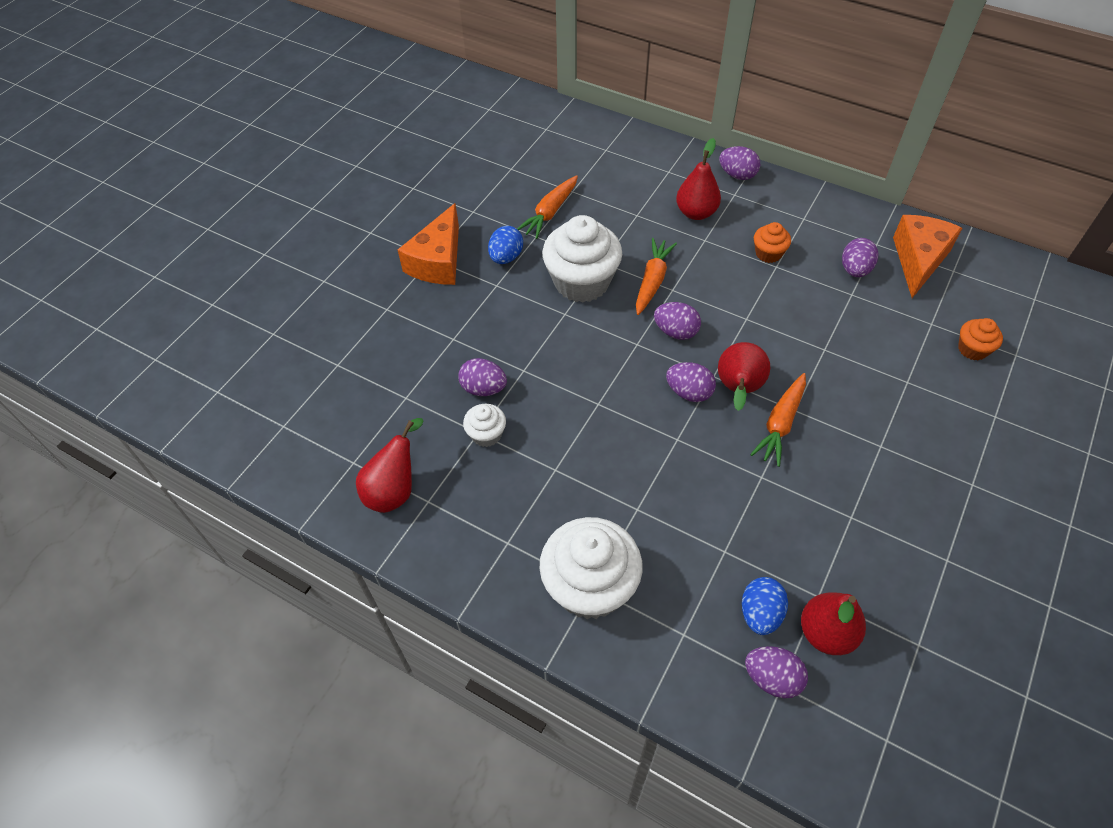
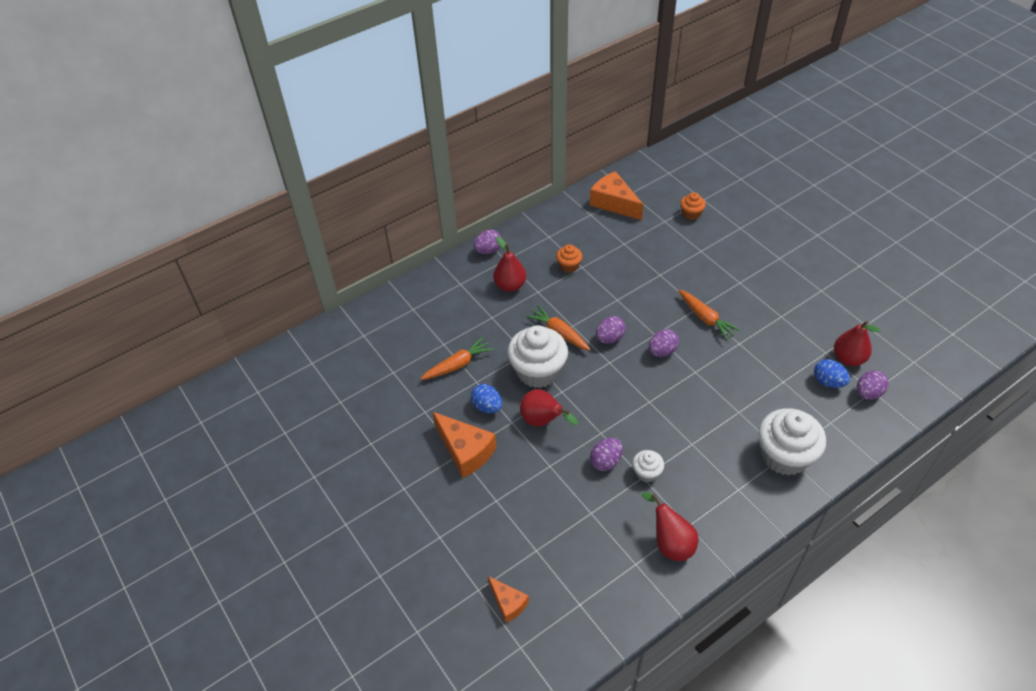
camera: 65 degrees left, 5 degrees down
(265, 363) = (508, 603): none -> orange cheese
(550, 213) = (457, 365): orange carrot -> orange carrot turned 90 degrees counterclockwise
(738, 389) = (671, 327): red pear -> red pear (543, 421)
(855, 270) = (606, 233): purple egg -> none

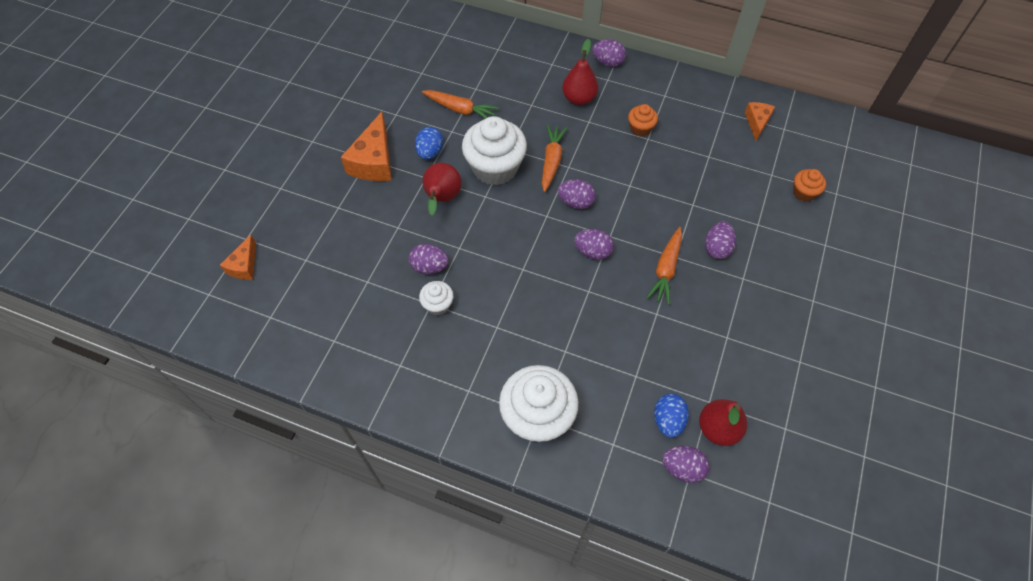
camera: 55 degrees right, 10 degrees up
(614, 203) = (757, 122): orange cheese -> orange cheese, size x0.58
(670, 543) = (371, 359): red pear -> none
(706, 282) = (717, 248): none -> purple egg

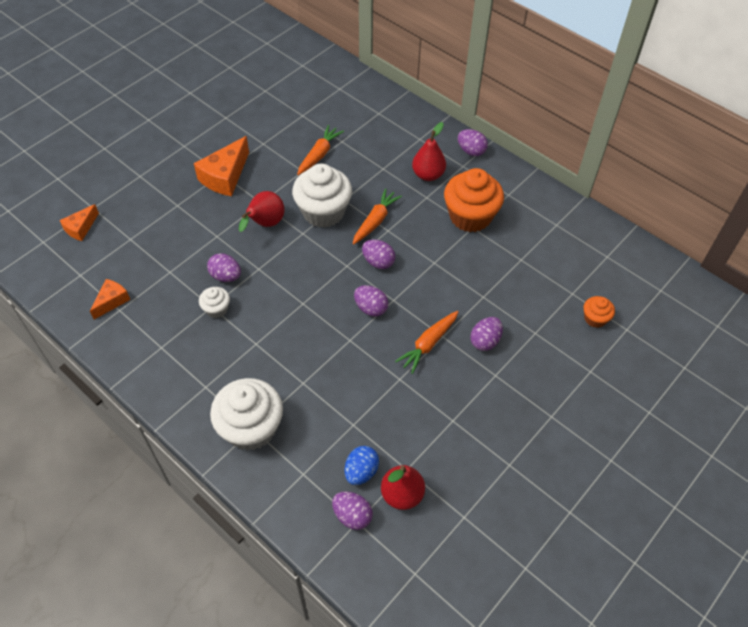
camera: 20 degrees right, 5 degrees down
(430, 152) = (275, 183): blue egg -> none
(460, 109) = (319, 155): orange carrot -> orange carrot turned 105 degrees counterclockwise
(640, 128) = (470, 216): orange cupcake -> orange cupcake, size x2.07
(757, 122) = (583, 243): orange cheese -> orange cheese (112, 301)

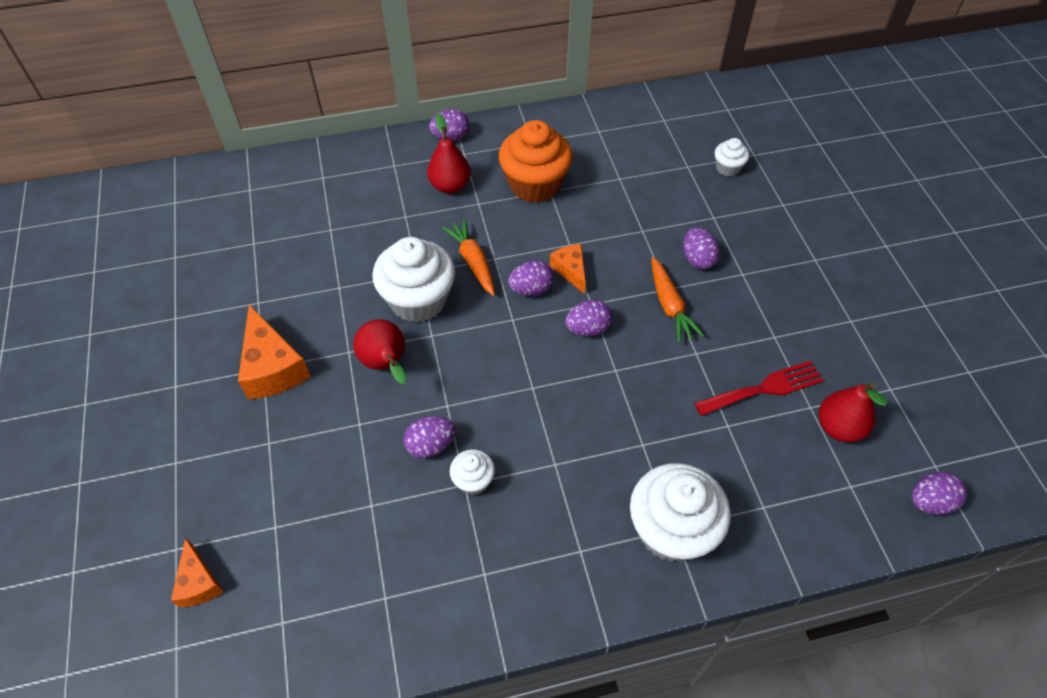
camera: 55 degrees left, 0 degrees up
(112, 301) = (363, 600): orange cheese -> orange cheese (570, 270)
(319, 155) = (330, 260): orange carrot -> none
(352, 516) = (841, 486): purple egg -> purple egg (929, 502)
(361, 471) = (791, 449): blue egg -> none
(400, 433) = (764, 388): none -> red fork
(595, 318) = (727, 168): orange cupcake -> white cupcake

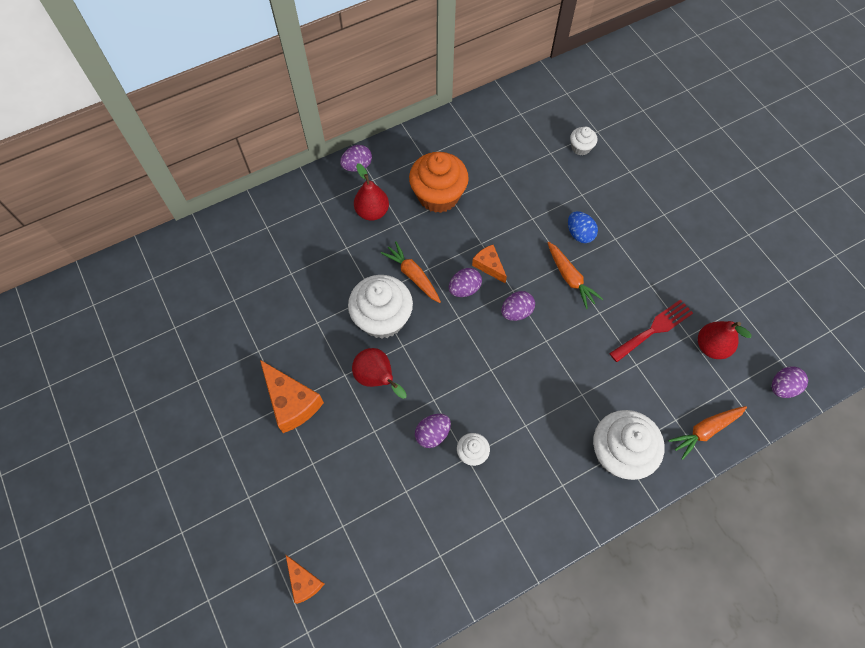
camera: 15 degrees left, 10 degrees up
(697, 259) = (579, 234): purple egg -> blue egg
(802, 531) = (705, 431): none -> orange carrot

